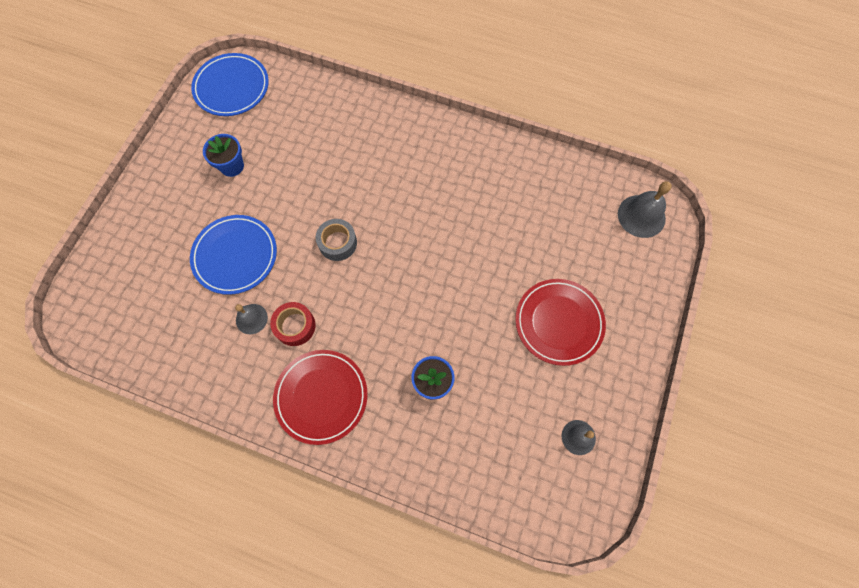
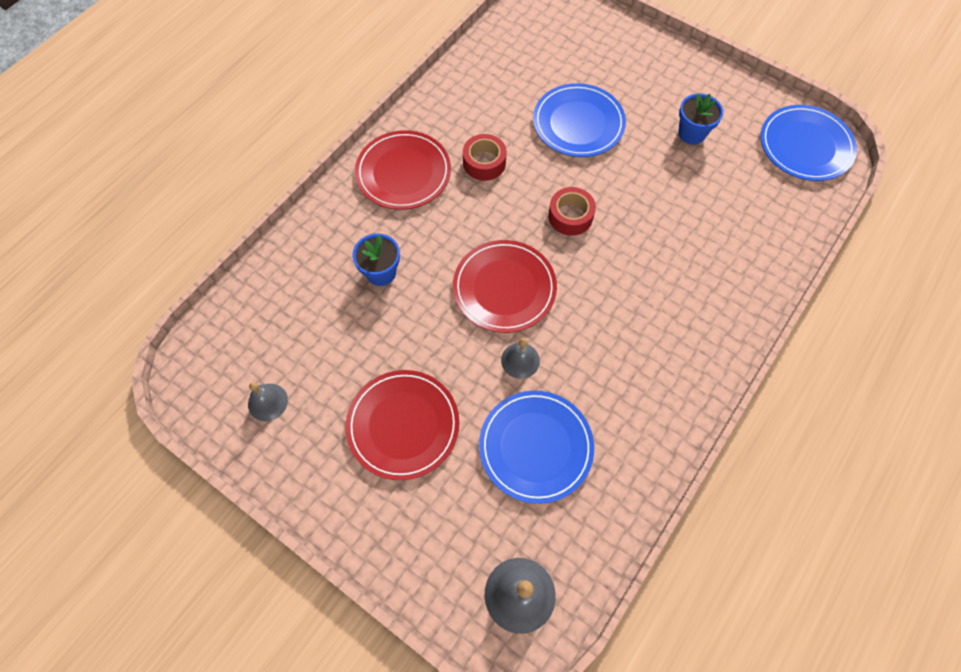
camera: 105 degrees right, 5 degrees down
(251, 319) = (503, 128): grey bell -> grey bell (520, 360)
(337, 243) = (570, 216): grey tape -> red tape
(420, 278) = (504, 288): none -> red plate
(541, 227) = (535, 447): none -> blue plate

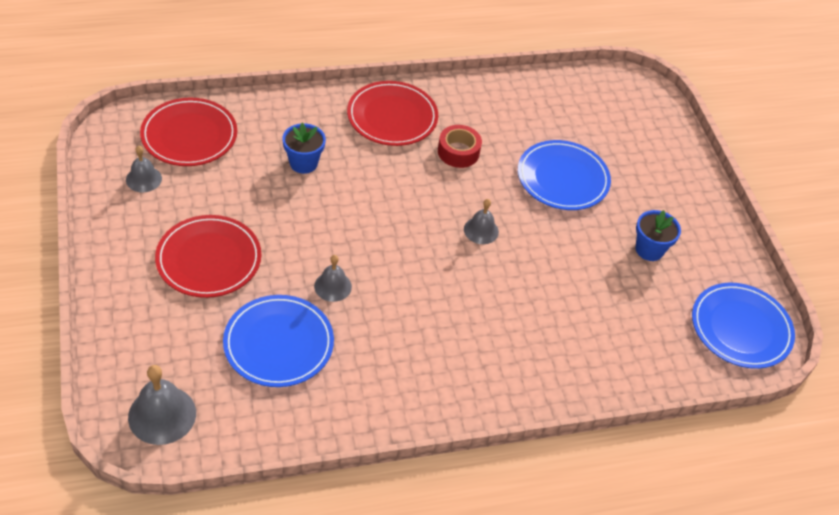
camera: 35 degrees right, 15 degrees down
(504, 288) = (376, 236): red plate -> red plate (189, 135)
(570, 216) = (481, 230): red tape -> grey bell

